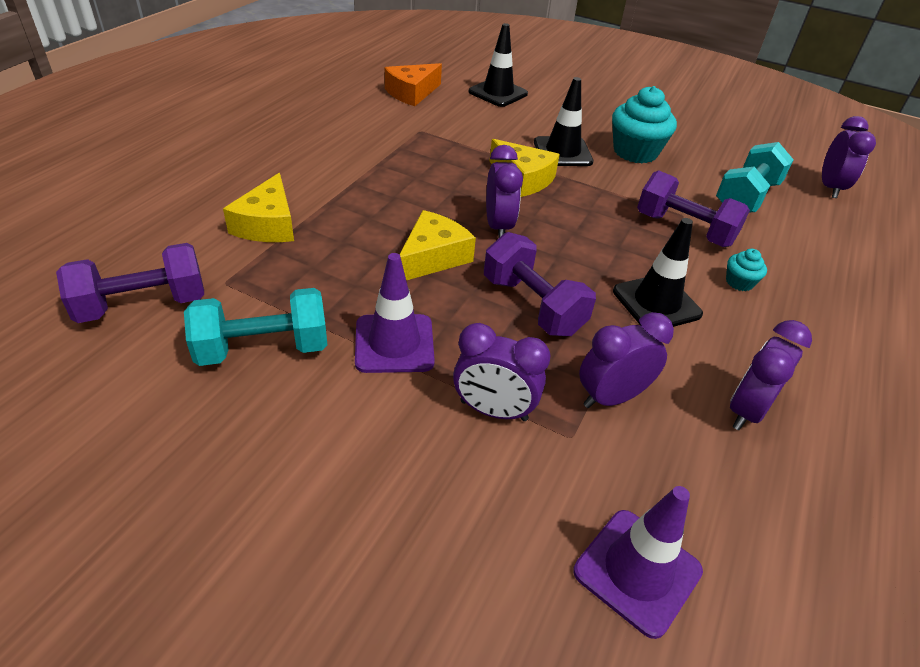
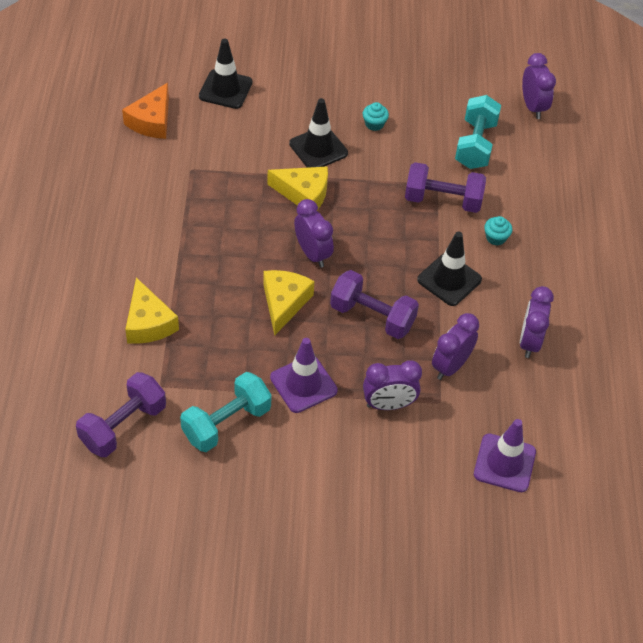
camera: 25 degrees left, 10 degrees up
(635, 152) = (374, 124): turquoise cupcake -> turquoise cupcake, size x0.48

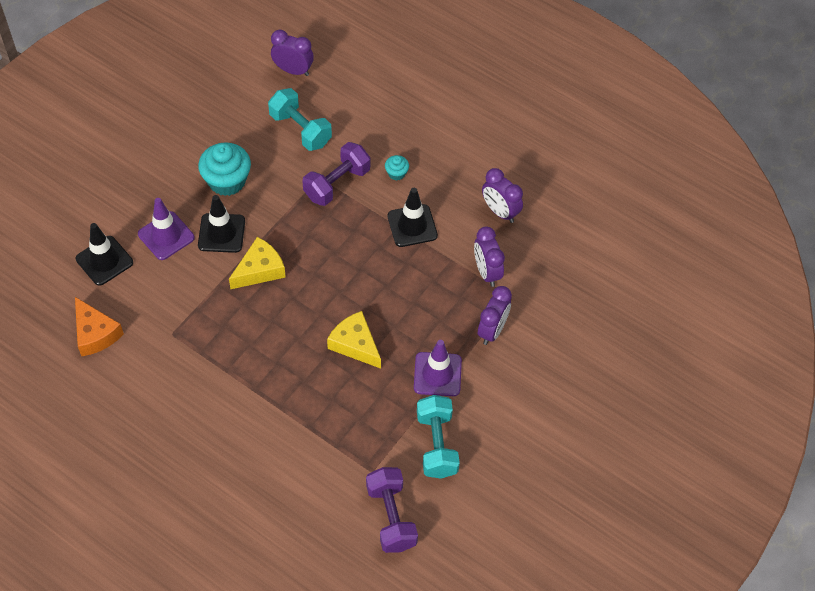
camera: 55 degrees left, 5 degrees up
(148, 323) = (306, 448): yellow cheese -> none
(312, 254) = (323, 298): purple clock -> none
(372, 316) = (409, 294): purple dumbbell -> none
(374, 124) = (227, 181): turquoise cupcake -> turquoise cupcake, size x2.10
(504, 463) = (586, 290): purple traffic cone -> purple traffic cone (166, 236)

